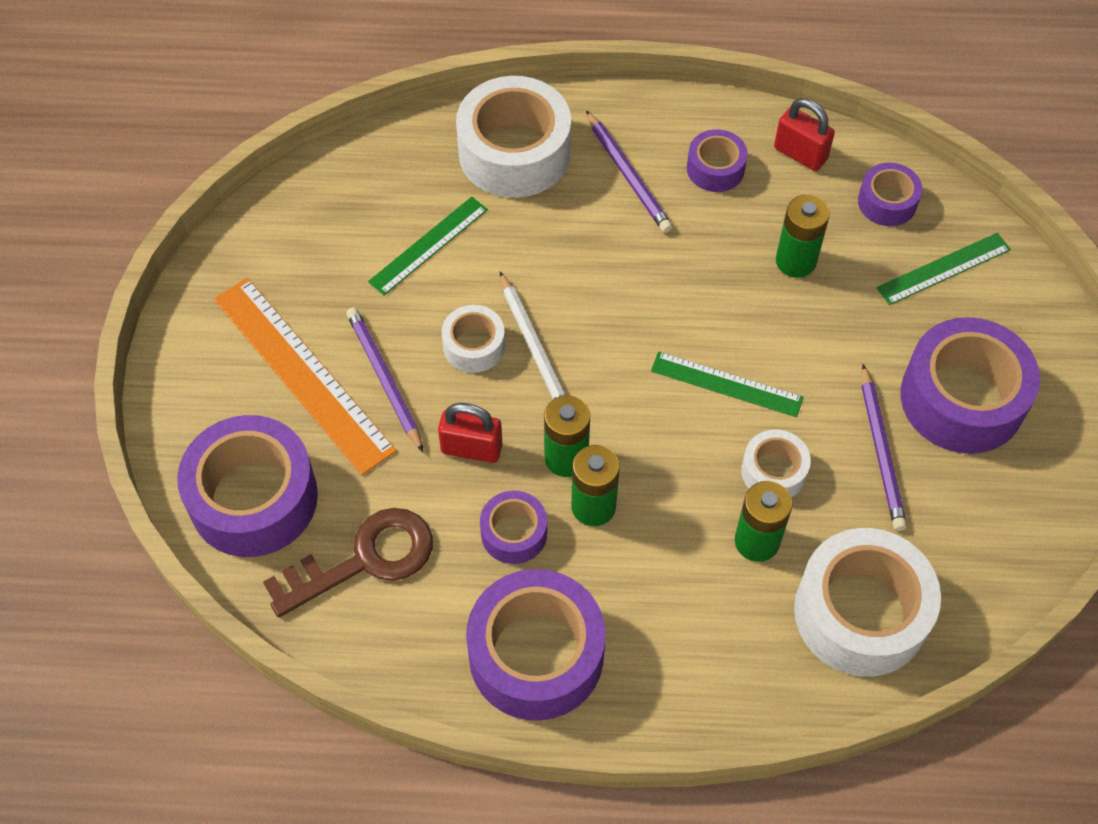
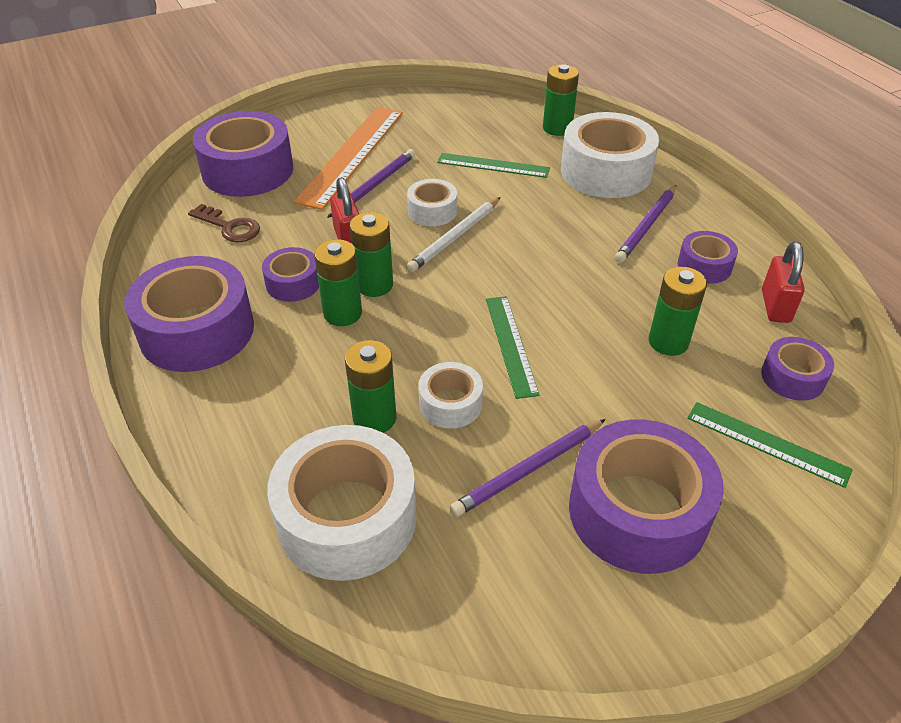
camera: 60 degrees right, 15 degrees down
(364, 560) = (229, 227): brown key -> brown key, size x0.63
(400, 146) = (557, 128): none -> green battery

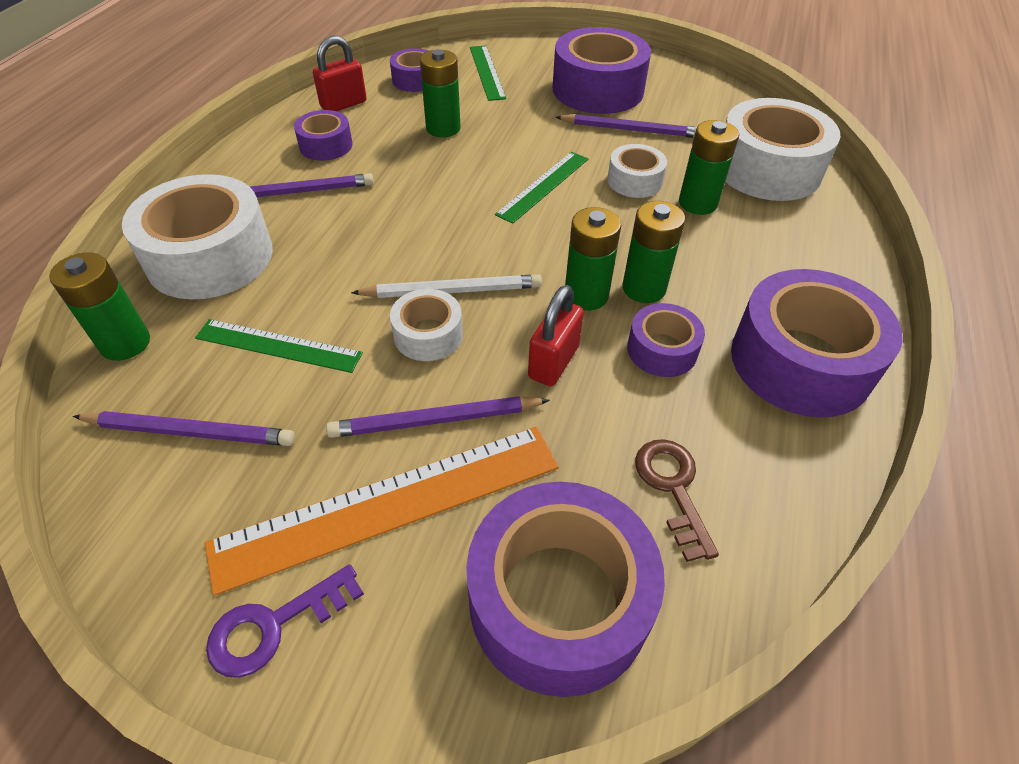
camera: 135 degrees left, 5 degrees up
(345, 115) = (274, 625): none -> purple key
(468, 127) = (190, 431): none -> purple pencil
(493, 165) = (278, 346): green ruler -> green ruler turned 45 degrees counterclockwise

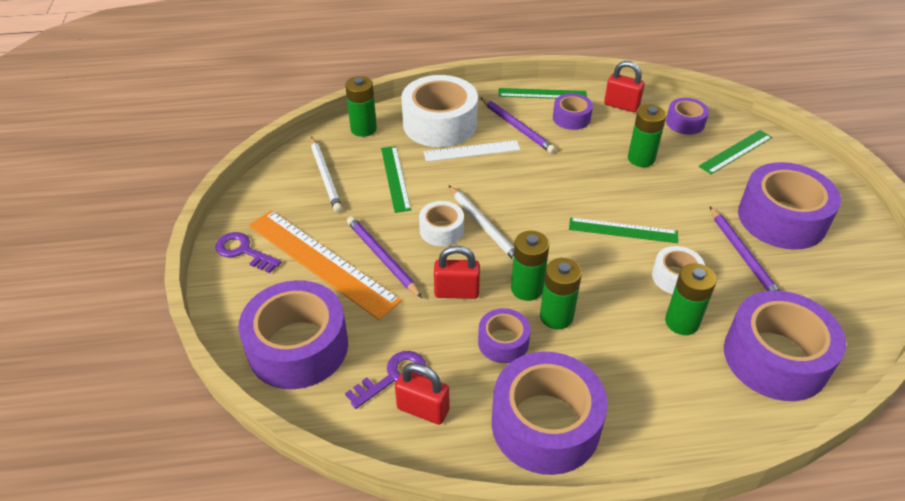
camera: 65 degrees right, 5 degrees down
(190, 431) = (325, 176): purple pencil -> white pencil
(256, 148) = (542, 94): none -> green ruler
(299, 248) = (472, 151): none -> white ruler
(673, 488) = (393, 377): brown key -> purple key
(742, 473) = (423, 409): none -> red padlock
(767, 169) = (775, 358): white tape -> purple tape

